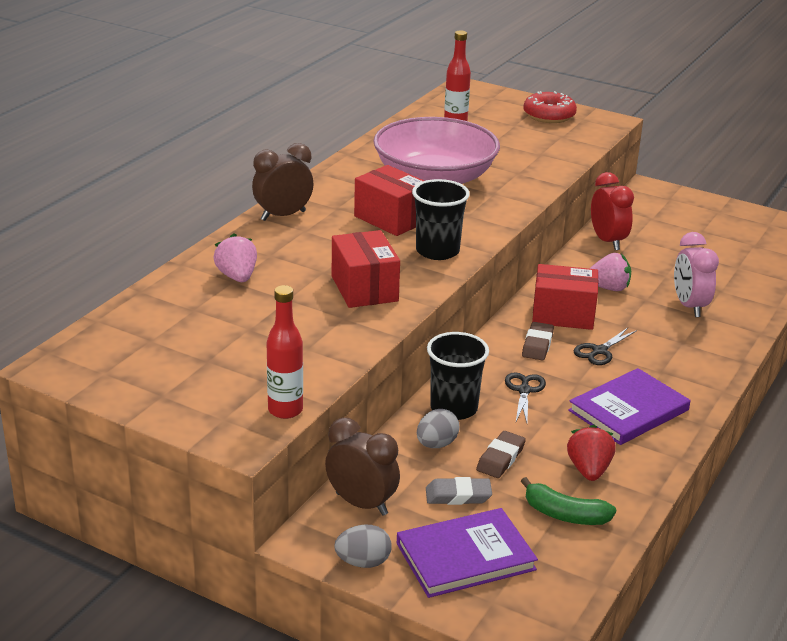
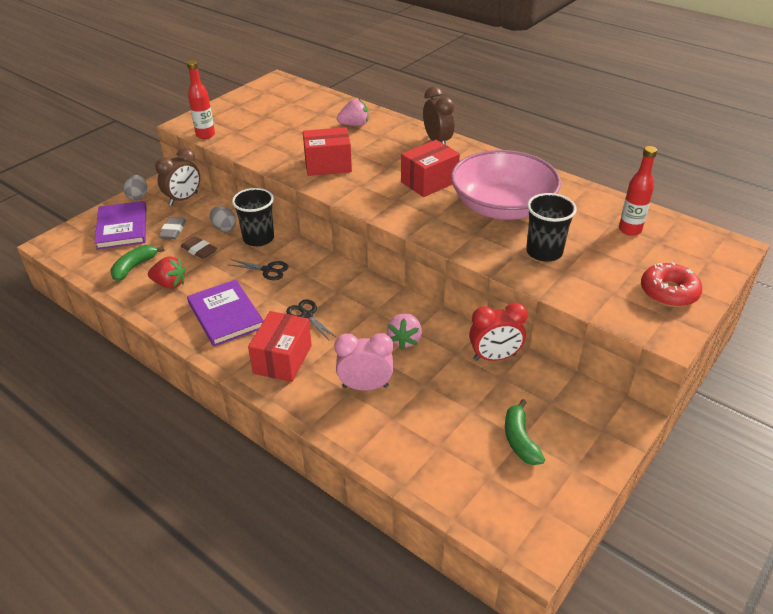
camera: 100 degrees right, 10 degrees up
(437, 251) = (374, 197): black cup -> black cup (544, 252)
(537, 345) = (324, 285): brown eraser -> none
(563, 315) = (365, 305): red box -> red box (282, 359)
(705, 231) = (520, 440): none -> green banana

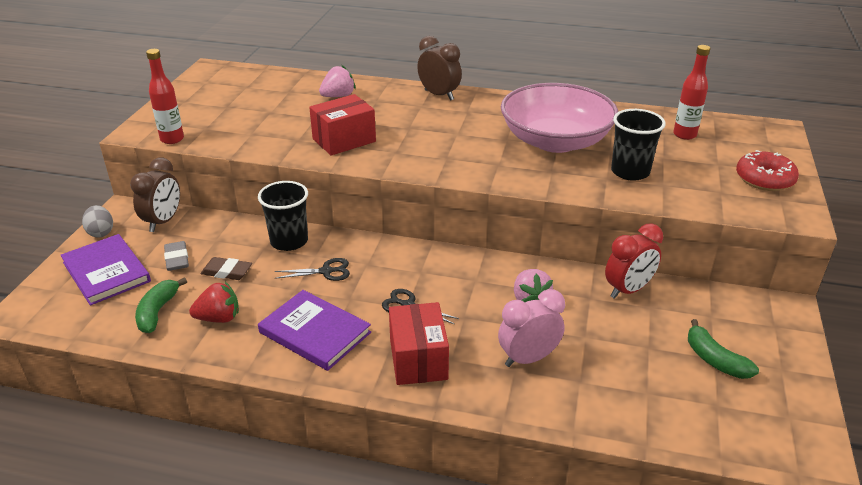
camera: 25 degrees left, 5 degrees down
(224, 228) = (239, 240): grey egg -> none
(429, 182) = (464, 134): red box -> none

